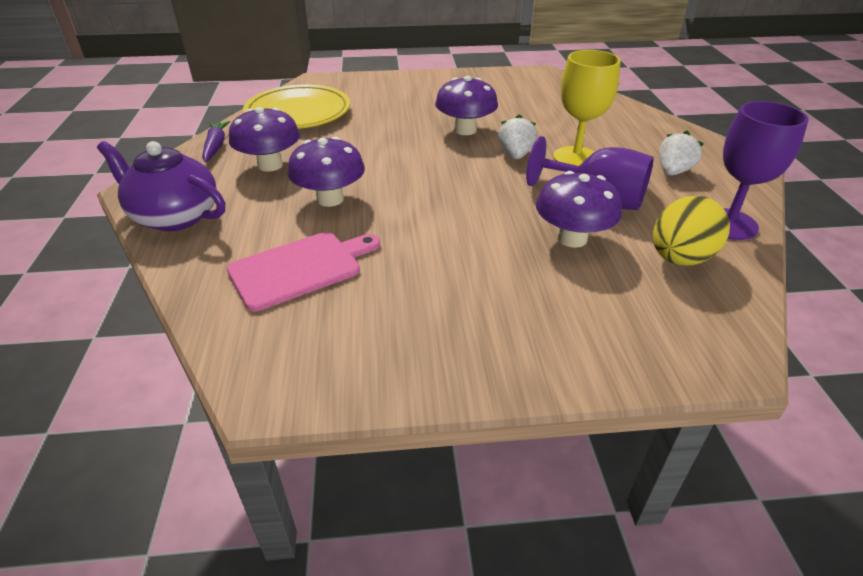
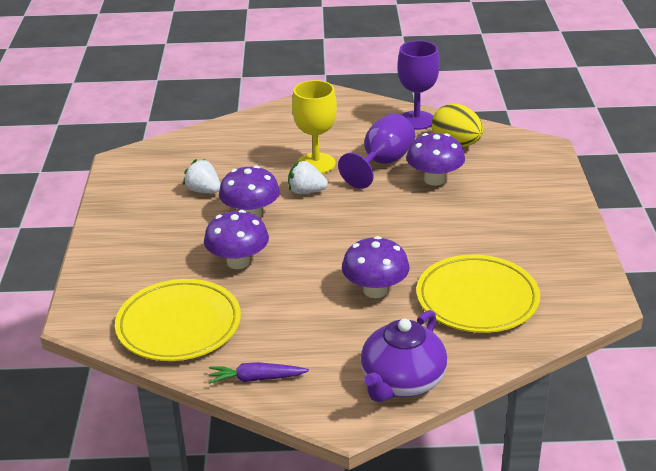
camera: 85 degrees left, 5 degrees down
(270, 165) = (306, 333): purple mushroom -> purple mushroom (238, 262)
(300, 268) = (477, 299): pink cutting board -> yellow plate
(673, 172) = (344, 127): white strawberry -> white strawberry (204, 191)

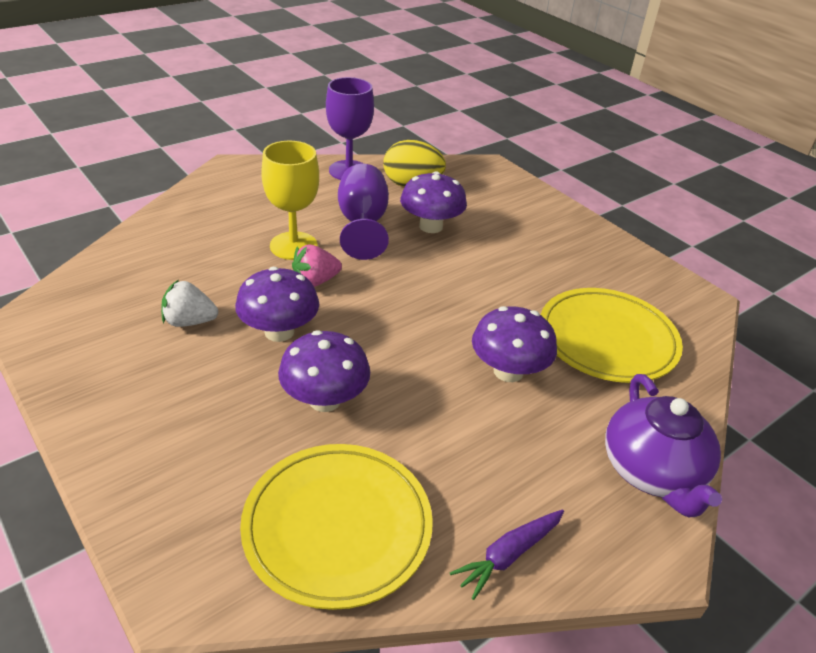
camera: 40 degrees left, 5 degrees up
(306, 191) = (315, 281): white strawberry -> pink strawberry

